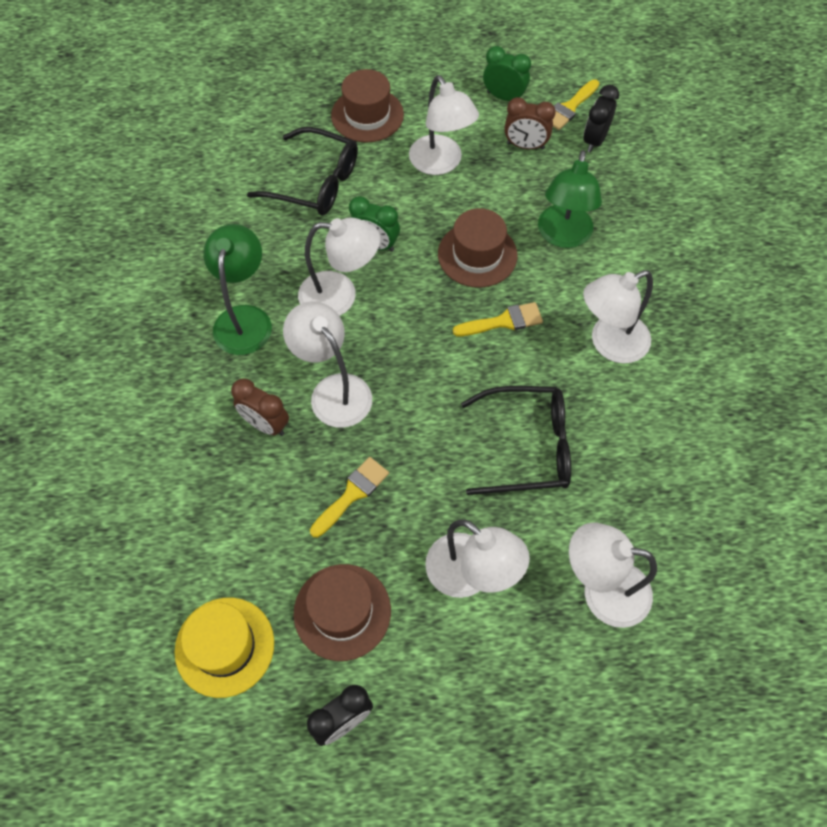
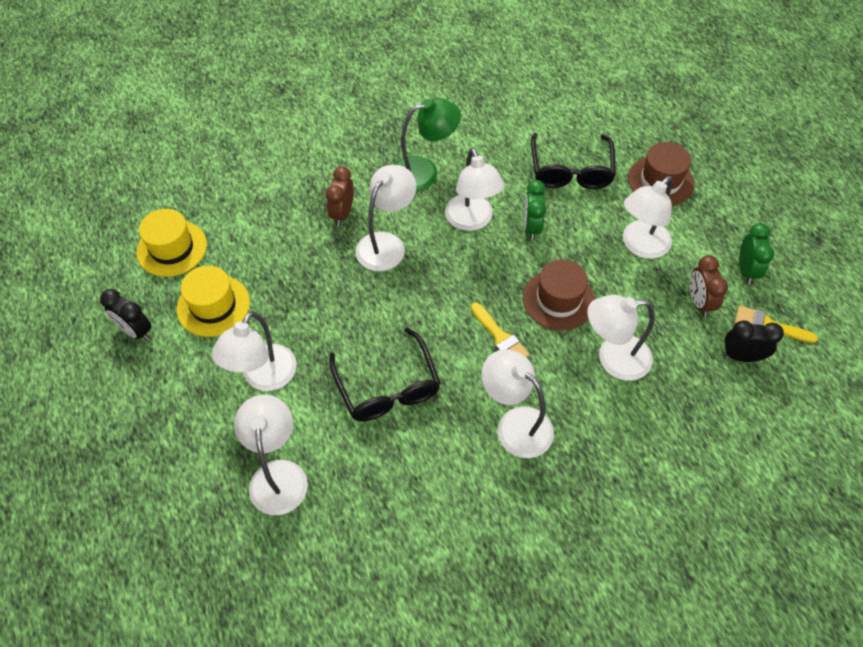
camera: 70 degrees right, 5 degrees down
(342, 611) = (213, 306): brown hat -> yellow hat
(352, 494) = (305, 283): yellow brush -> none
(563, 236) = (613, 359): green lamp -> white lamp

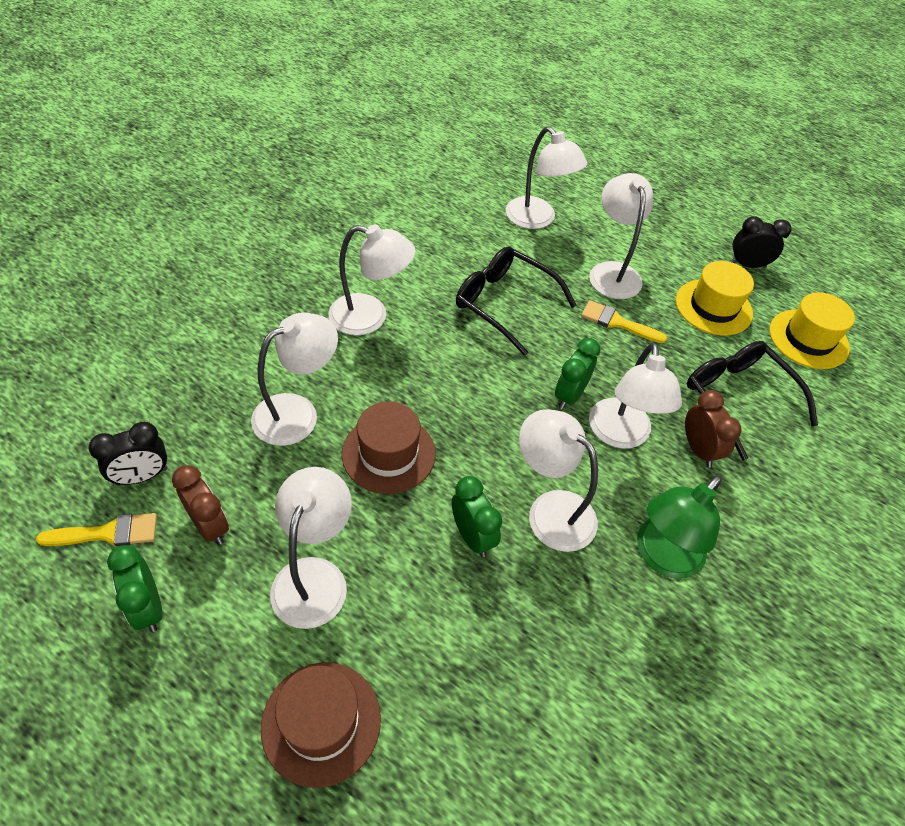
camera: 145 degrees right, 5 degrees down
(399, 285) = (569, 395): none -> green clock
(500, 337) = (429, 386): yellow brush -> yellow brush (617, 322)
(570, 170) = (471, 668): black glasses -> black glasses (738, 399)

